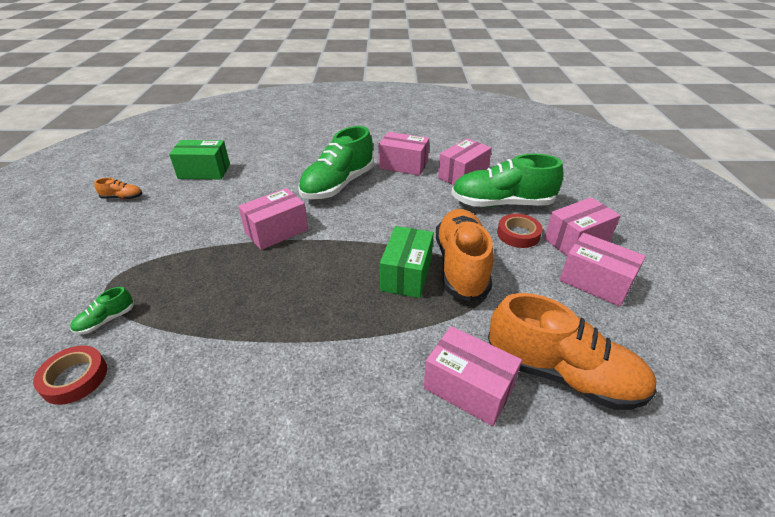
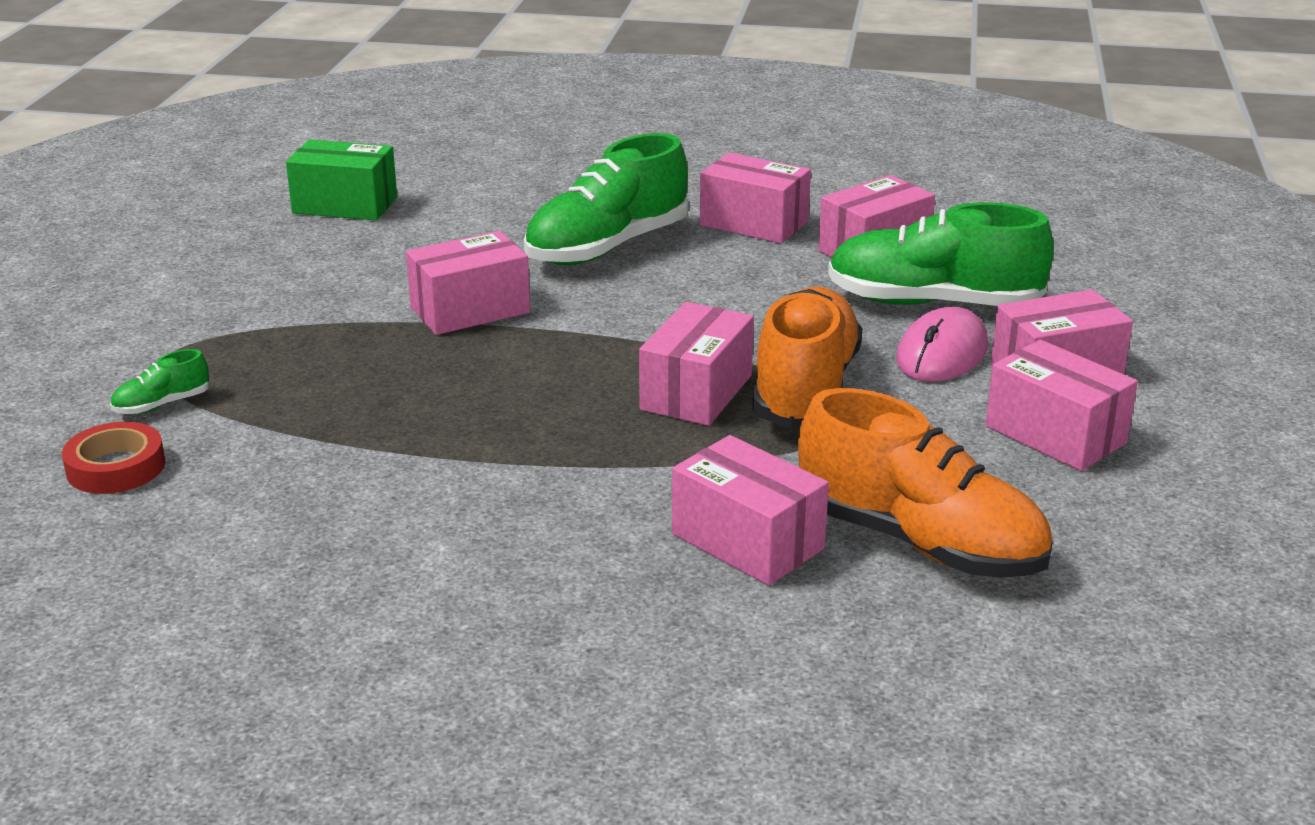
camera: 10 degrees right, 10 degrees down
(122, 198) = (188, 236): orange shoe -> none
(406, 274) = (696, 392): green box -> pink box
(518, 234) = (942, 353): red tape -> pink mouse

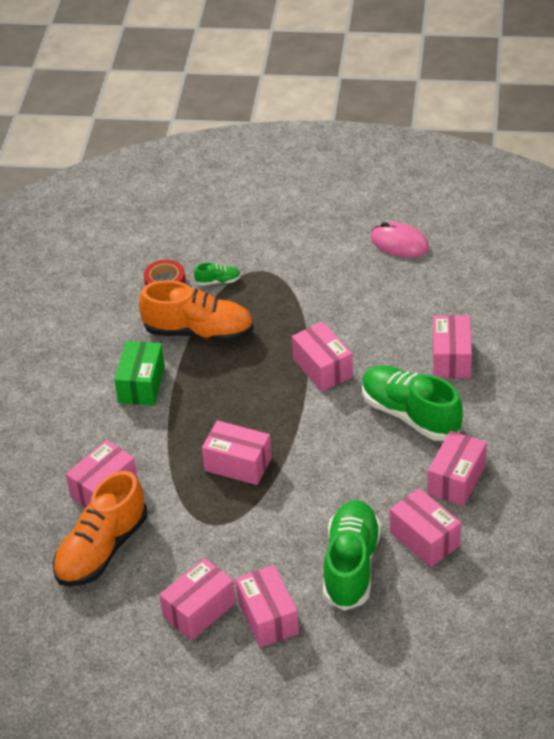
camera: 90 degrees right, 15 degrees up
(162, 405) = (218, 281): green shoe -> green shoe turned 120 degrees clockwise
(345, 205) = (452, 296): green box -> green box (141, 385)
(489, 213) = (451, 358): none -> pink box
(805, 389) = (243, 507): orange shoe -> orange shoe (199, 332)
(942, 353) = (287, 566): pink mouse -> pink mouse (399, 243)

